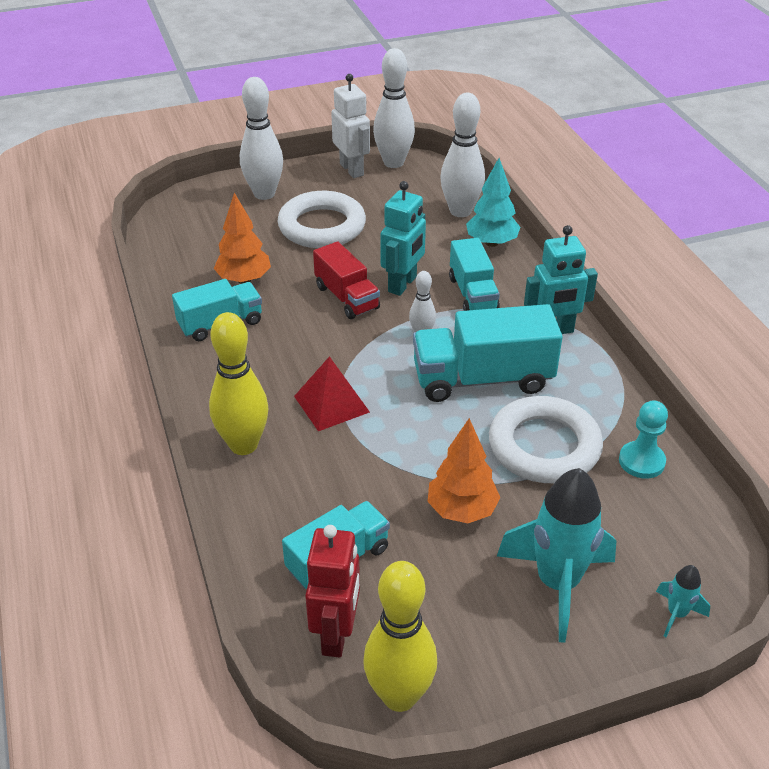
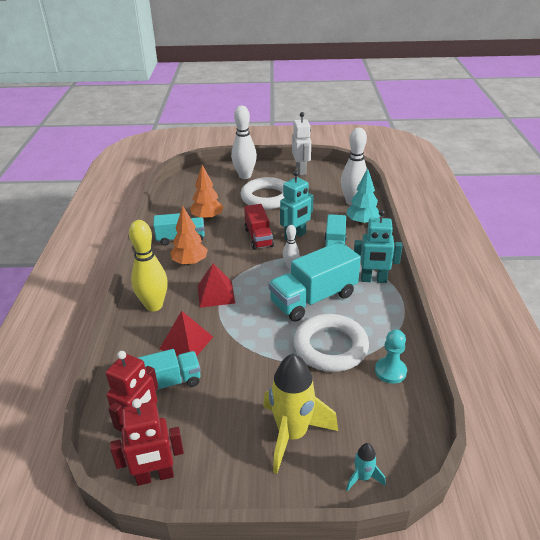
camera: 20 degrees right, 5 degrees down
(330, 491) = (186, 342): none -> red pyramid
(393, 163) = (327, 170): white bowling pin -> none
(399, 696) = (155, 476): yellow bowling pin -> red robot
(462, 510) = (257, 373): orange tree -> orange tree (190, 263)
(482, 379) = (313, 298): turquoise truck -> turquoise truck turned 45 degrees counterclockwise
(557, 584) = (292, 434): turquoise rocket -> yellow rocket

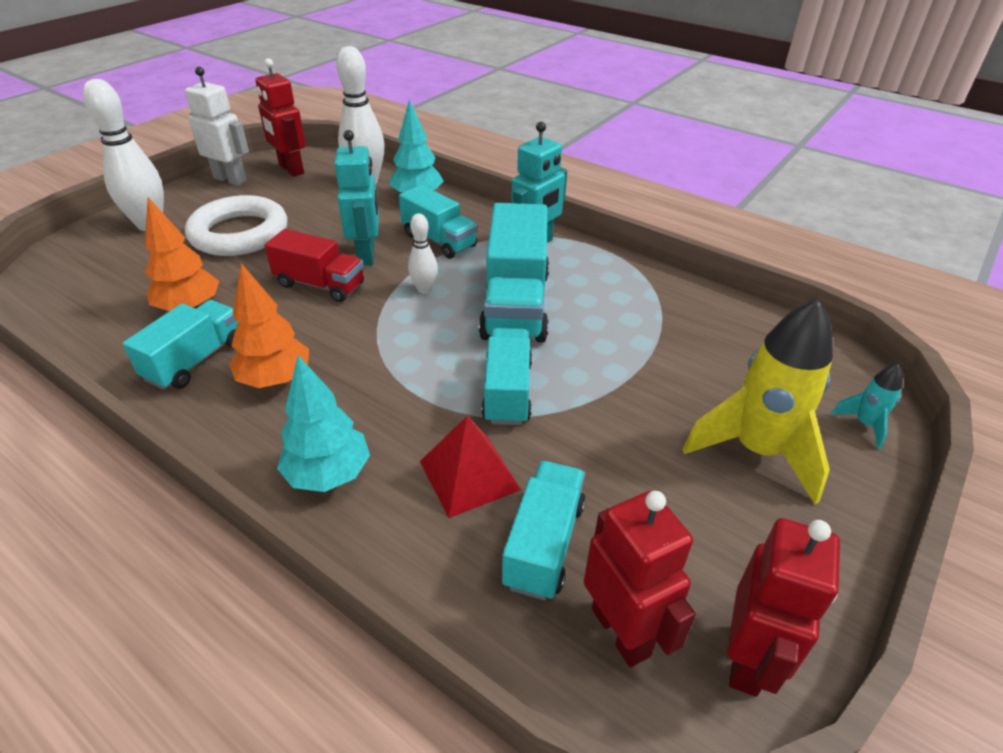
camera: 55 degrees left, 5 degrees up
(154, 305) = (329, 474): yellow bowling pin -> turquoise tree
(216, 294) = (392, 387): red pyramid -> none
(247, 328) = (507, 392): none -> turquoise truck
(330, 347) = (622, 337): white ring -> none
(331, 178) = (291, 169): none -> red robot
(390, 371) = (706, 315): turquoise pawn -> none

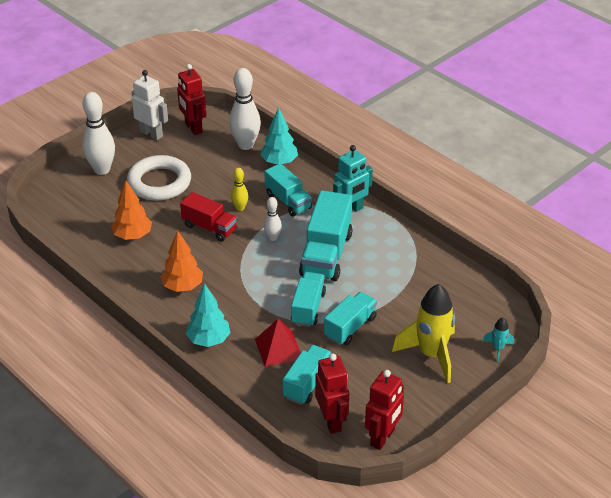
camera: 10 degrees right, 0 degrees up
(196, 360) = (139, 270): turquoise truck -> turquoise truck (350, 327)
(367, 255) = (240, 208): turquoise robot -> yellow bowling pin

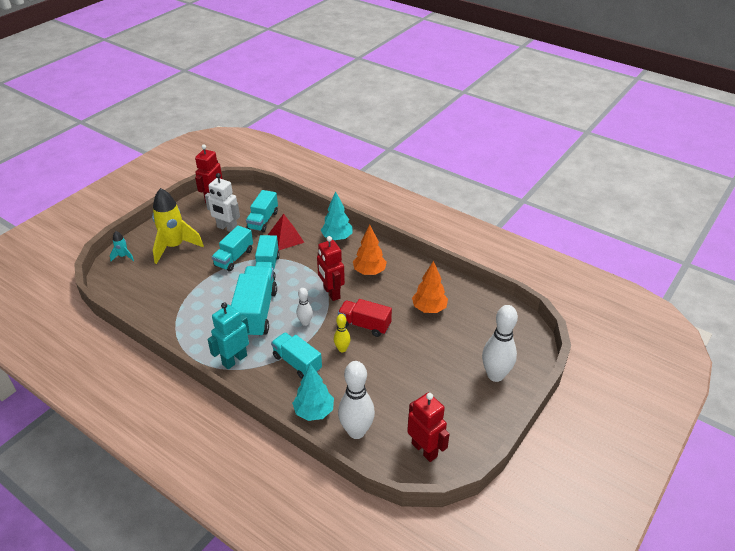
camera: 170 degrees right, 0 degrees up
(151, 134) = (468, 433): white robot -> white robot (227, 228)
(159, 182) = (430, 367): white ring -> none
(331, 421) = (245, 203): red robot -> red robot (331, 293)

